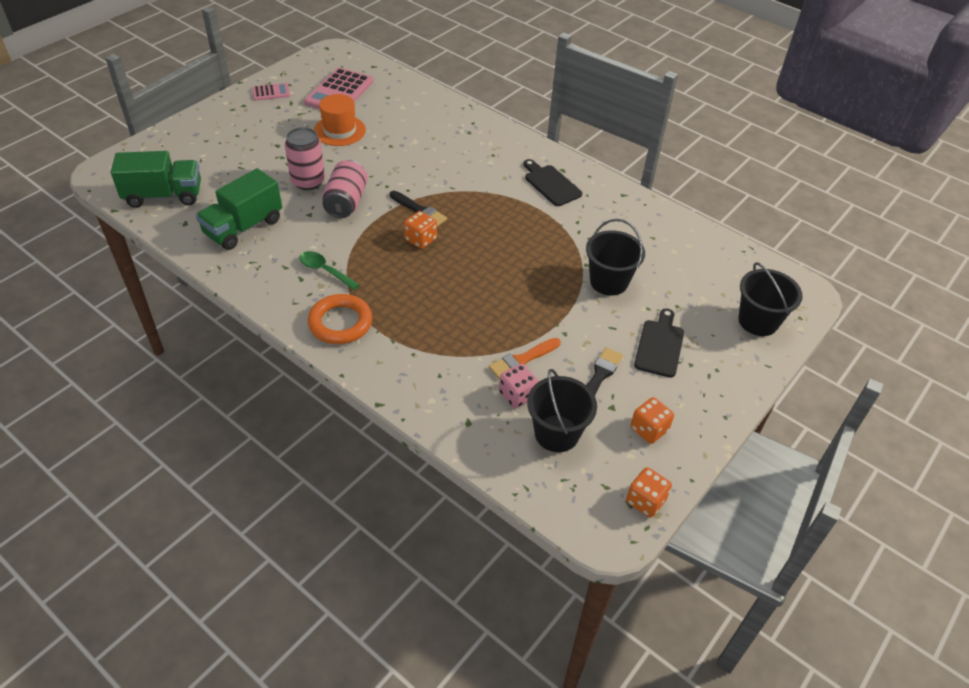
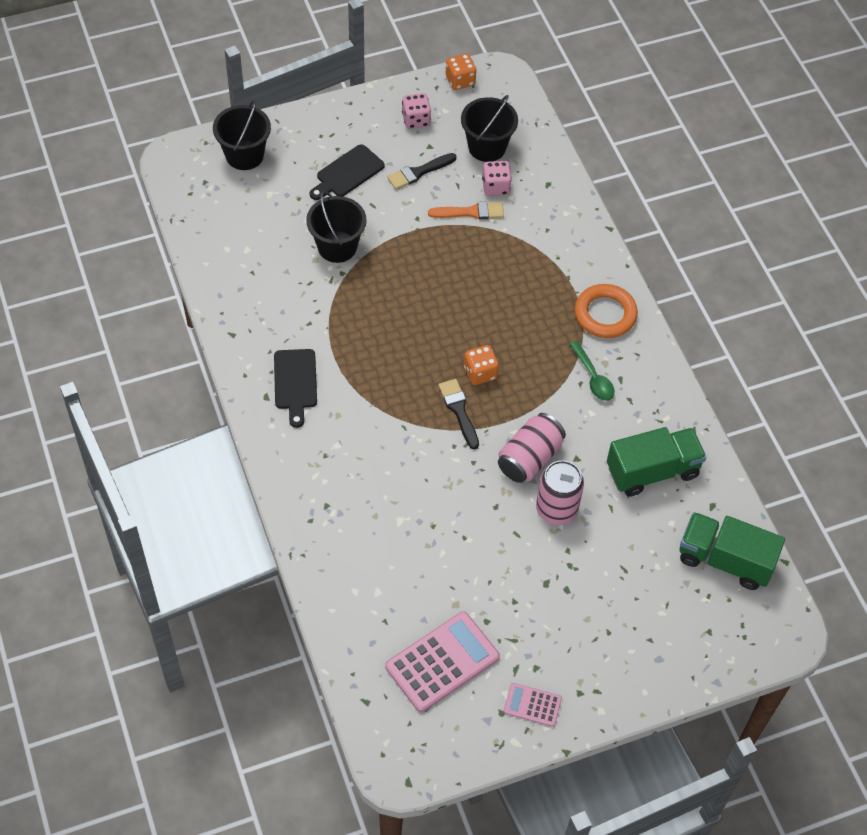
camera: 150 degrees left, 10 degrees up
(339, 130) = (479, 582): orange hat -> none
(649, 429) = (416, 120): orange dice -> pink dice

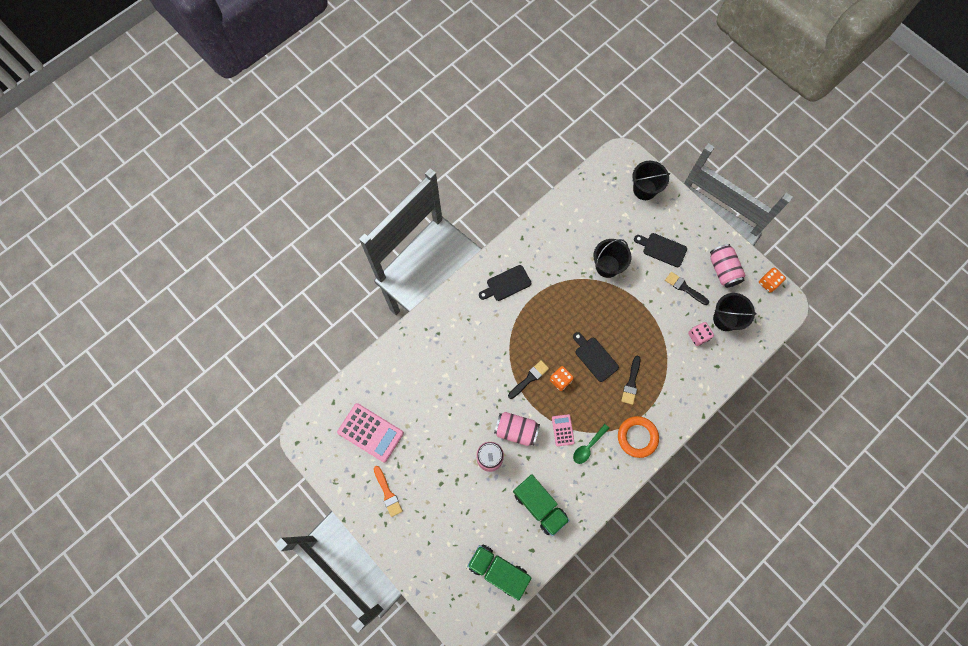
camera: 70 degrees right, 15 degrees up
(416, 120) = (723, 270): pink dice -> pink can
(467, 317) = (595, 357): none -> black cutting board
(471, 212) = (671, 329): orange brush -> orange brush (388, 493)
(525, 289) = (631, 383): none -> black brush
(532, 705) = (364, 491): pink calculator -> pink calculator (562, 430)
(725, 560) = (498, 570): green truck -> green truck turned 60 degrees counterclockwise

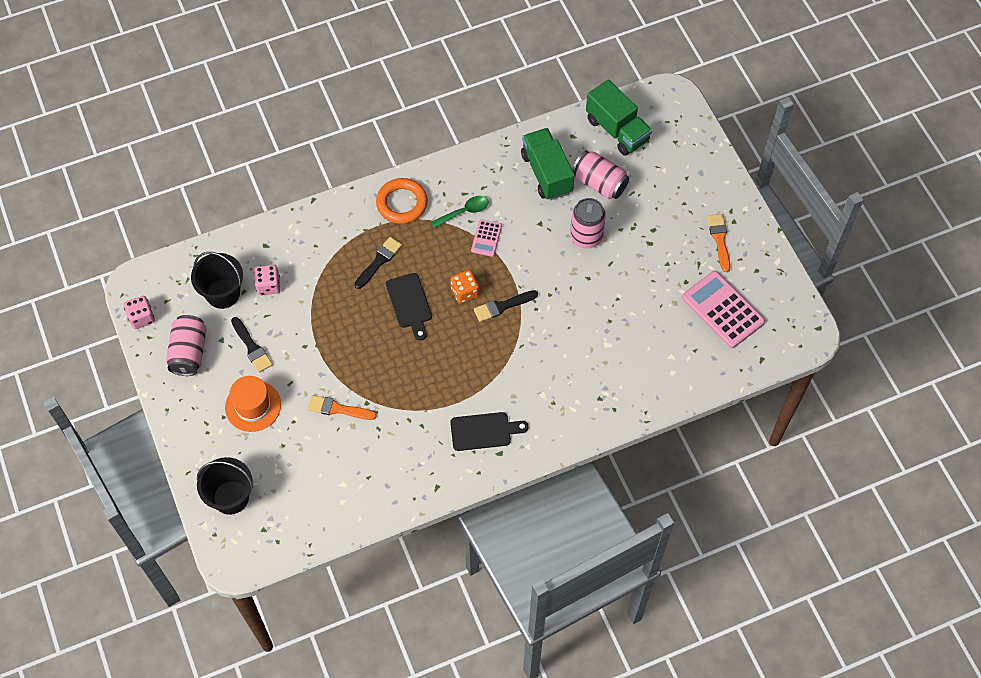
camera: 160 degrees left, 10 degrees down
(516, 430) = (542, 255): pink can -> pink can (599, 183)
(607, 266) = (338, 409): black bucket -> orange brush
(662, 249) = (253, 406): black cutting board -> orange hat
(768, 283) = (141, 318): orange dice -> pink dice

